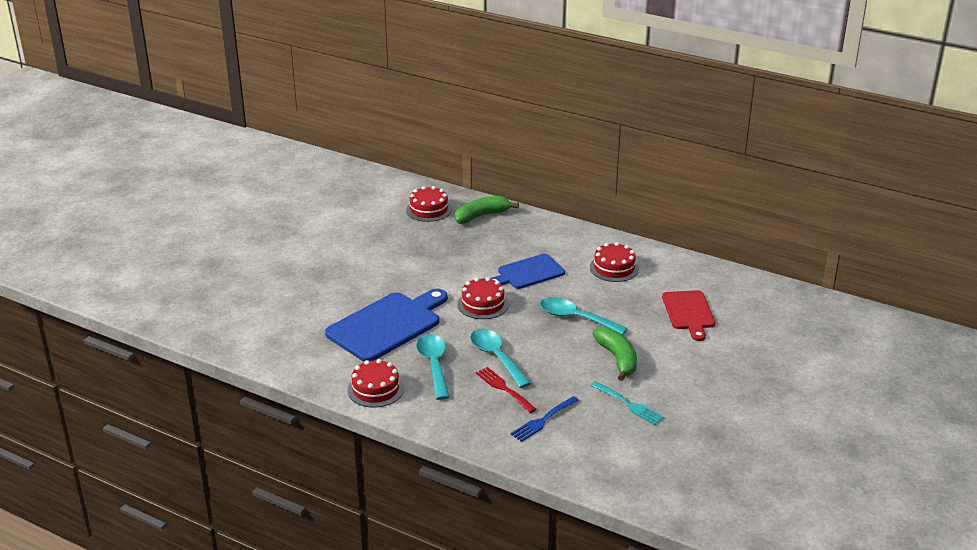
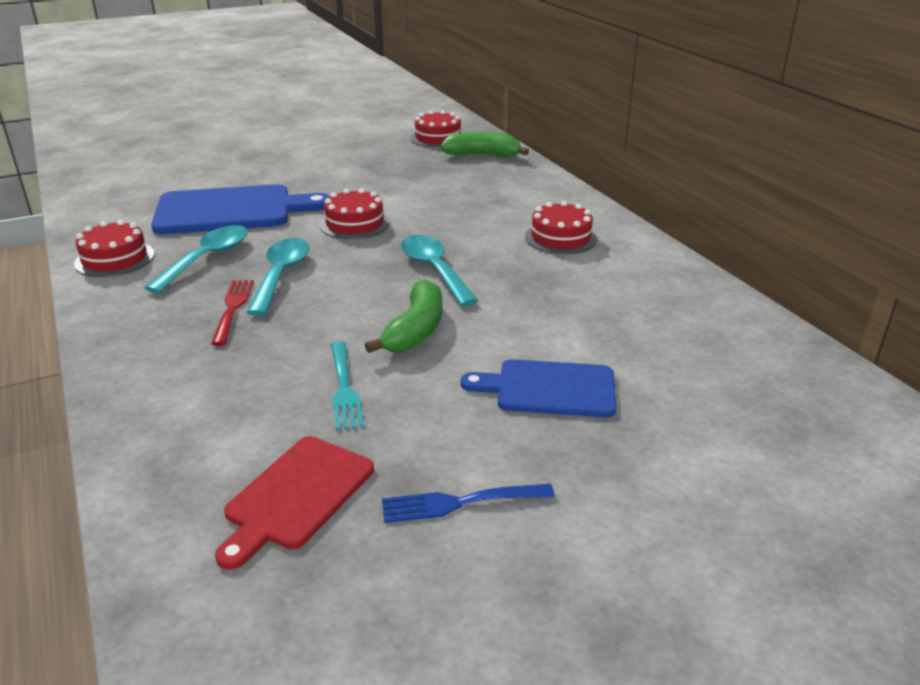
camera: 35 degrees right, 0 degrees up
(528, 273) = (451, 212): blue cutting board -> blue cutting board (549, 388)
(543, 420) = (214, 360): blue fork -> blue fork (461, 502)
(688, 312) = (592, 313): red cutting board -> red cutting board (296, 495)

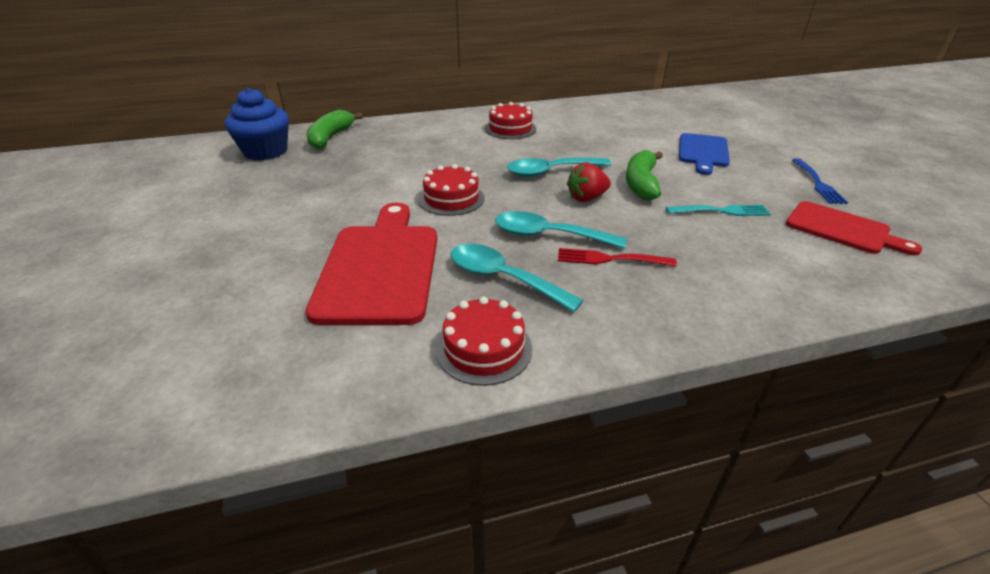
camera: 80 degrees left, 5 degrees up
(231, 211) = (380, 267): blue cutting board -> red cutting board
(367, 293) = (586, 198): none -> red strawberry
(416, 330) = (641, 183): green banana -> green banana turned 105 degrees counterclockwise
(437, 138) = (265, 151): red cake -> blue cupcake

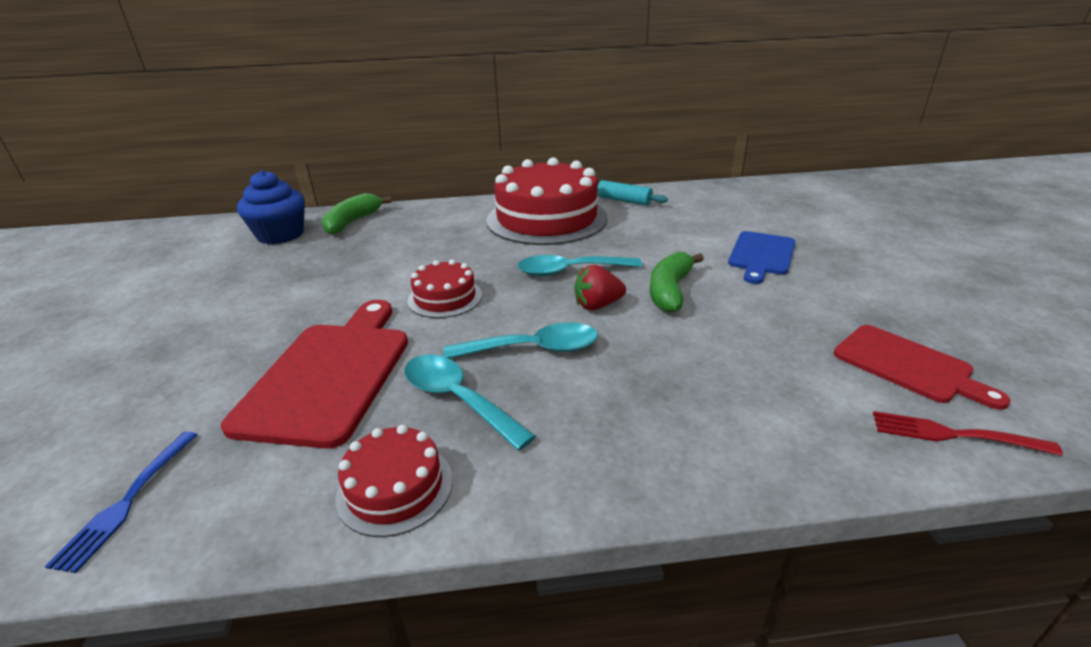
camera: 10 degrees right, 5 degrees down
(510, 129) = (547, 219): red cake -> red cake, size x2.09
(548, 235) = (533, 349): turquoise spoon -> turquoise spoon turned 150 degrees clockwise
(571, 111) = (624, 201): none -> turquoise rolling pin
(611, 259) = (594, 384): red fork -> red fork (955, 434)
(720, 211) = (755, 331): turquoise fork -> none
(817, 183) = (895, 301): blue fork -> blue fork (128, 500)

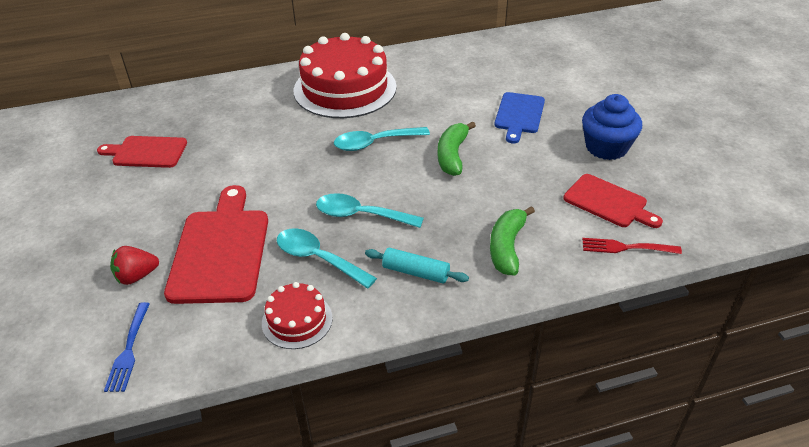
camera: 10 degrees left, 10 degrees up
(280, 235) = (115, 124): blue cupcake -> blue cupcake (606, 147)
(299, 262) = (147, 152): none -> red cutting board
(352, 222) = (174, 104): green banana -> green banana (507, 247)
(445, 298) = (283, 177): red cake -> none
(533, 349) = (361, 215): turquoise spoon -> turquoise spoon turned 150 degrees counterclockwise
(597, 305) = (400, 173): red strawberry -> red strawberry (137, 276)
(624, 201) = (407, 63): turquoise rolling pin -> turquoise rolling pin (415, 272)

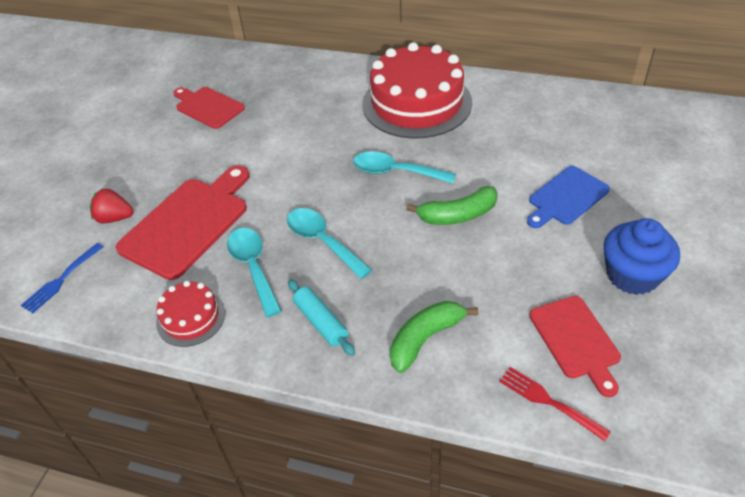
camera: 35 degrees right, 5 degrees up
(452, 155) = (457, 215): green banana -> green banana turned 150 degrees counterclockwise

